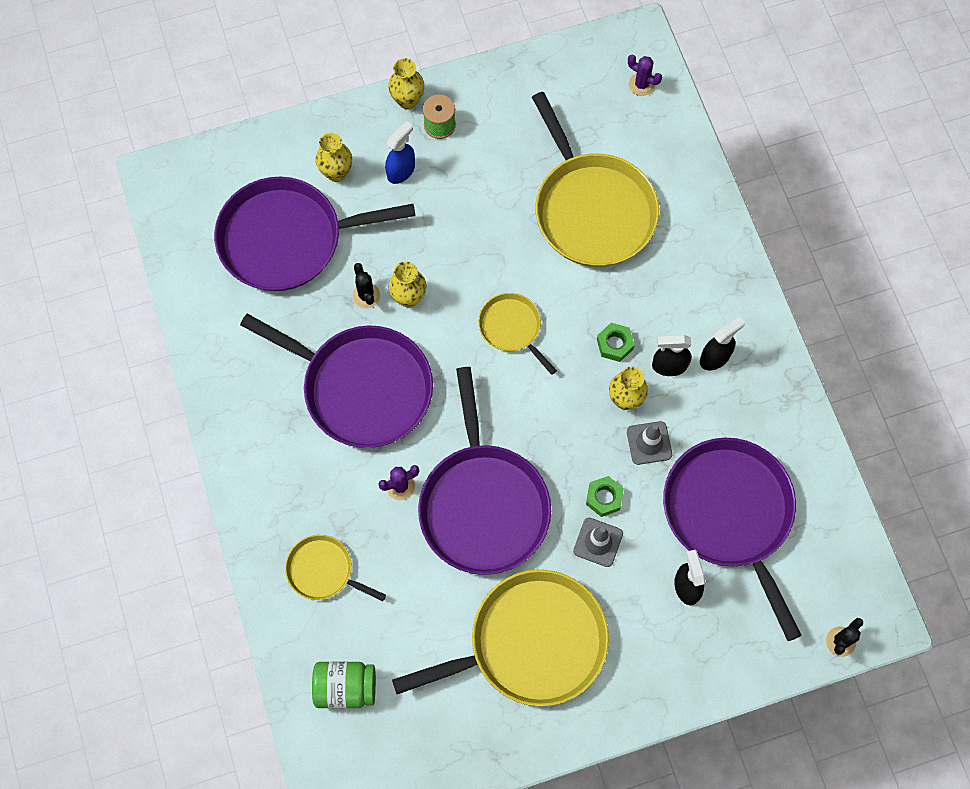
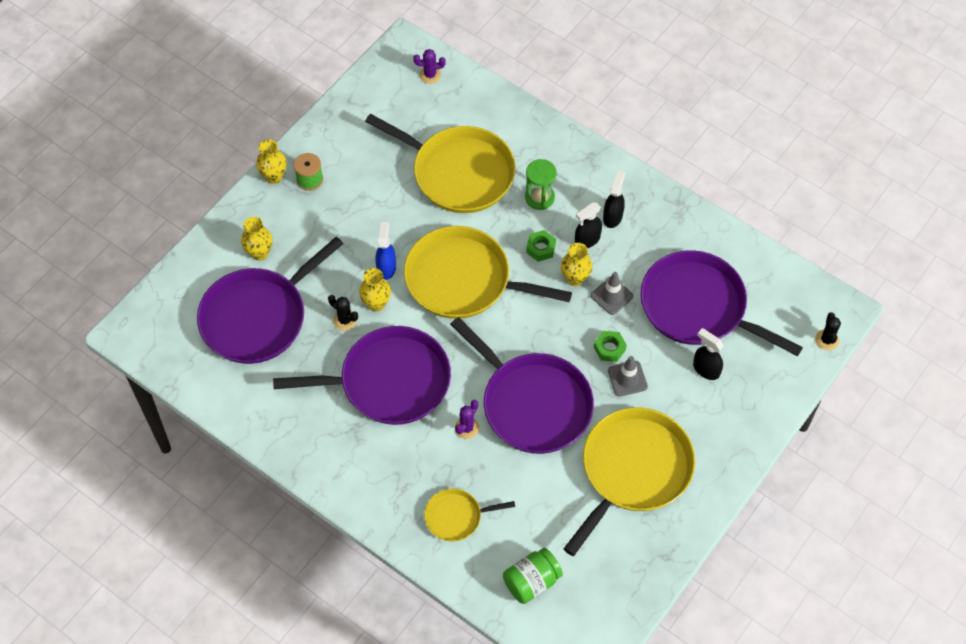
camera: 35 degrees left, 10 degrees down
(401, 171) = (305, 225): blue spray bottle -> blue spray bottle (386, 267)
(512, 328) = (463, 280): yellow pan -> yellow pan, size x2.01
(654, 288) = (539, 197): none -> green hourglass

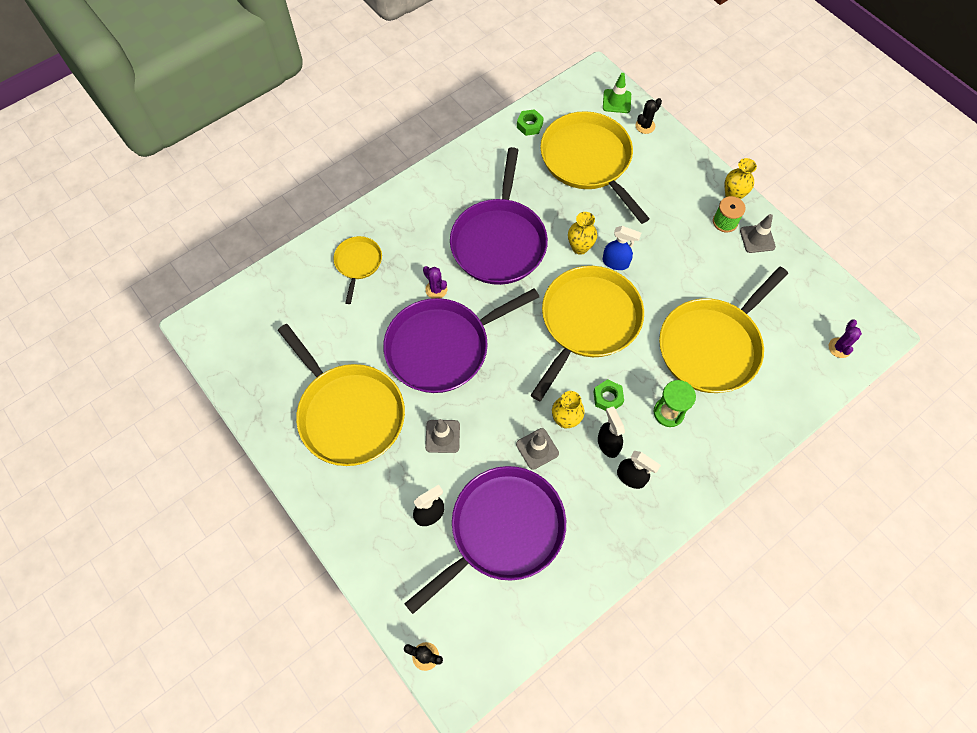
camera: 105 degrees right, 5 degrees up
(163, 304) = (616, 101): none -> green traffic cone
(258, 317) = (588, 161): purple pan -> yellow pan
(259, 253) = (652, 172): yellow vase -> none
(323, 150) = (757, 239): none -> grey traffic cone
(345, 320) = (569, 221): black cactus -> black cactus (645, 126)
(531, 582) = (280, 304): green jar -> none
(609, 348) = (479, 429): green nut -> green nut (529, 125)

